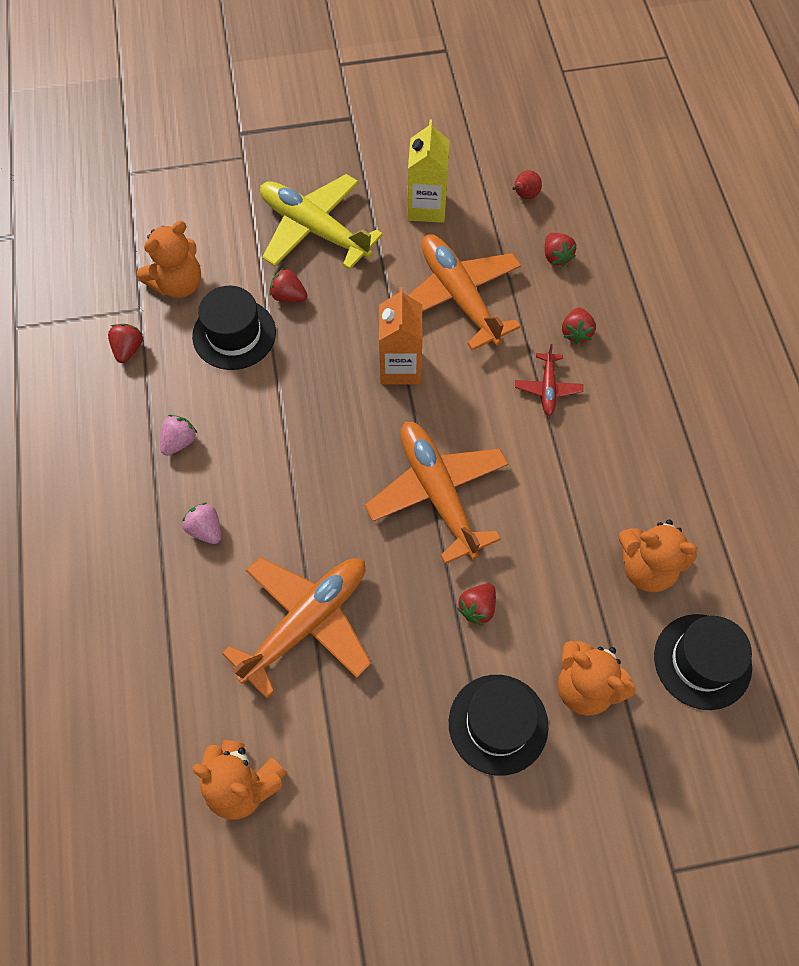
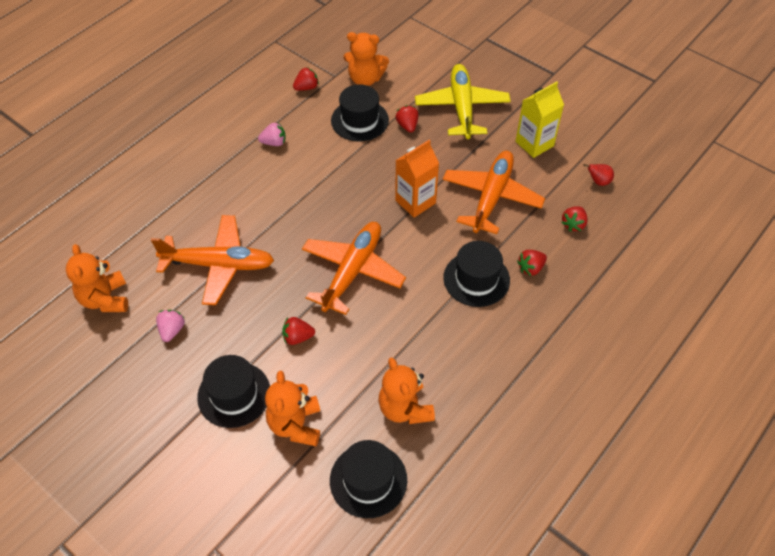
camera: 50 degrees right, 10 degrees down
(206, 529) = (234, 187): pink strawberry -> pink strawberry (172, 330)
(548, 388) = (476, 279): red plane -> black hat

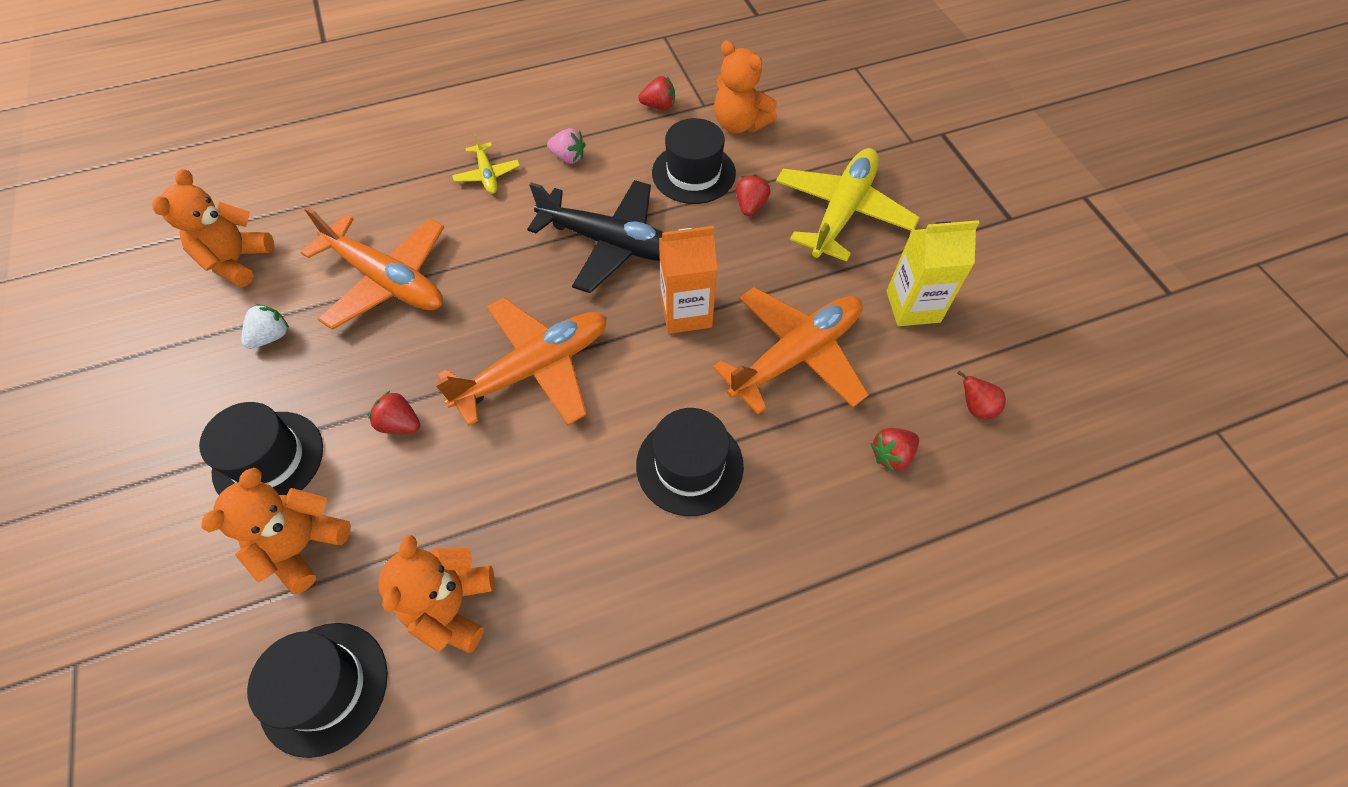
camera: 30 degrees right, 5 degrees up
(172, 330) = (271, 336): pink strawberry -> white strawberry
(230, 175) = (487, 175): none -> yellow plane
(342, 182) = (612, 244): none -> black plane
(531, 268) = (780, 490): red strawberry -> none

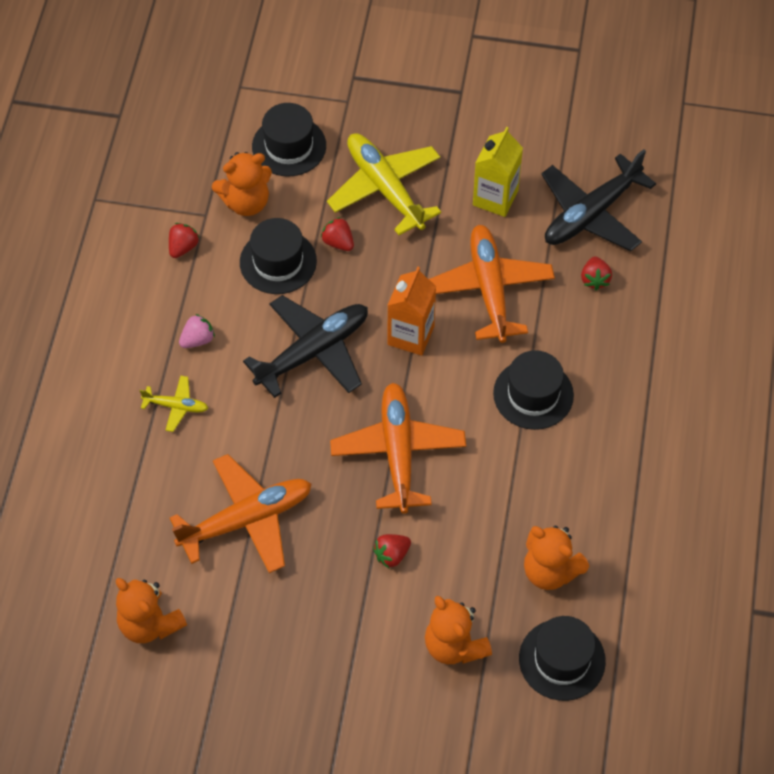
camera: 60 degrees left, 0 degrees up
(268, 459) = (369, 649): black hat -> black hat (289, 146)
(271, 336) = (252, 618): white strawberry -> none
(975, 407) = (591, 214): red pear -> black plane

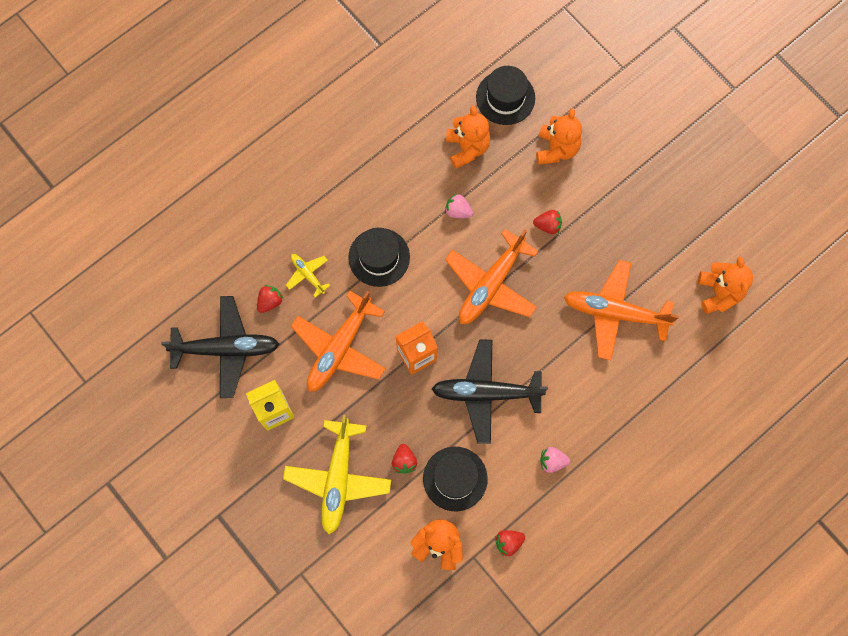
camera: 140 degrees left, 15 degrees up
(176, 406) = (601, 423): yellow plane -> yellow plane (307, 274)
(289, 146) = (372, 568): black hat -> none
(498, 498) = (458, 211): none -> pink strawberry

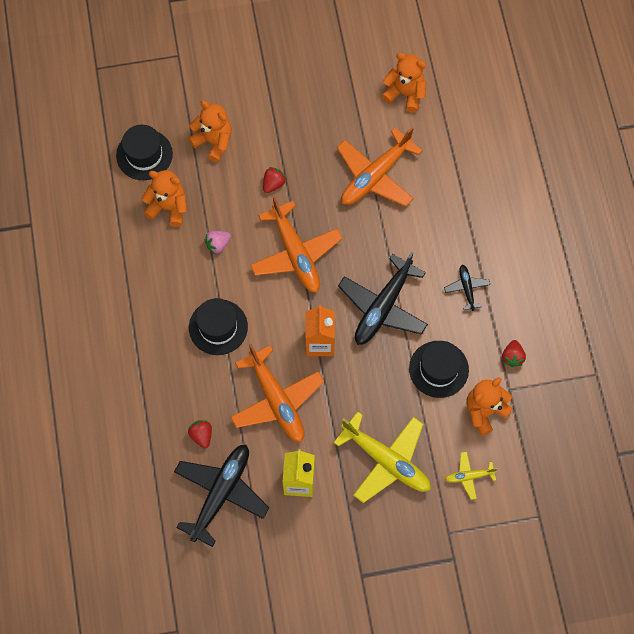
camera: 60 degrees left, 5 degrees down
(307, 274) = (197, 392): yellow plane -> yellow plane (469, 476)
(404, 461) = (402, 400): red strawberry -> none
(552, 461) = (466, 288): pink strawberry -> black plane

